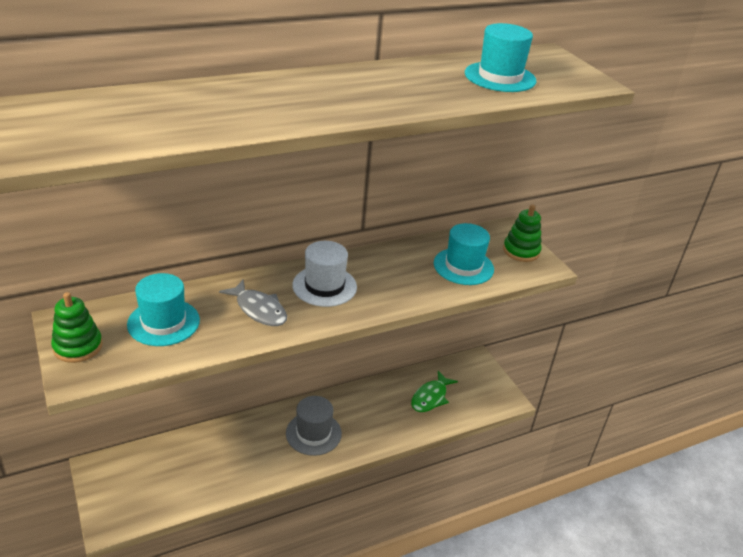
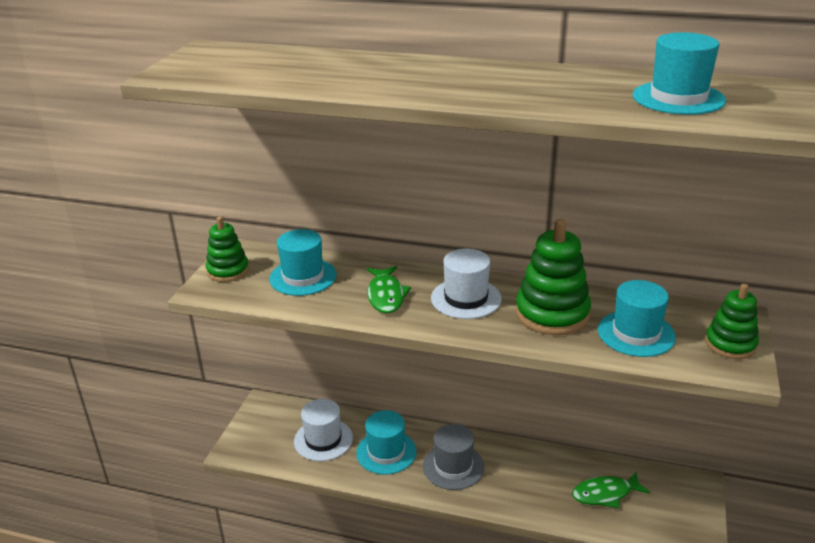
camera: 45 degrees right, 5 degrees down
(186, 469) = (323, 440): none -> white hat
(251, 450) = (386, 452): none -> turquoise hat
(259, 309) = (386, 296): grey fish -> green fish
(397, 273) = (552, 314): none -> green stacking toy

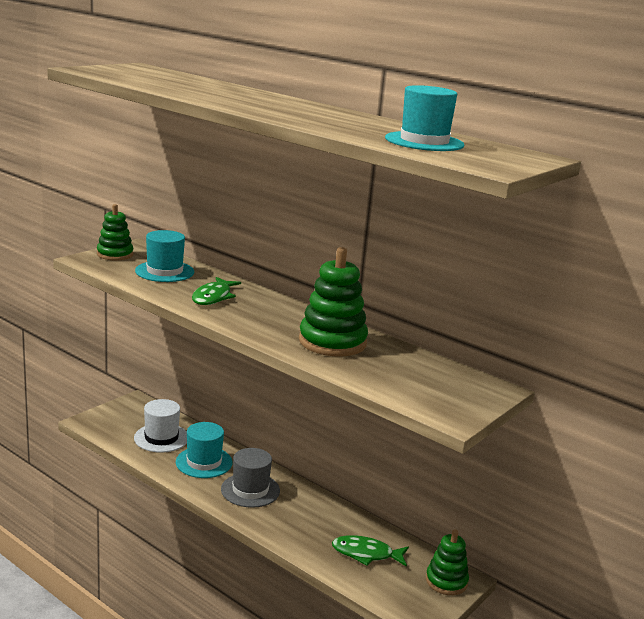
camera: 20 degrees right, 10 degrees down
(466, 298) = (274, 315): white hat -> none
(636, 333) = (388, 372): turquoise hat -> none
(730, 344) = (464, 401): green stacking toy -> green stacking toy (446, 581)

